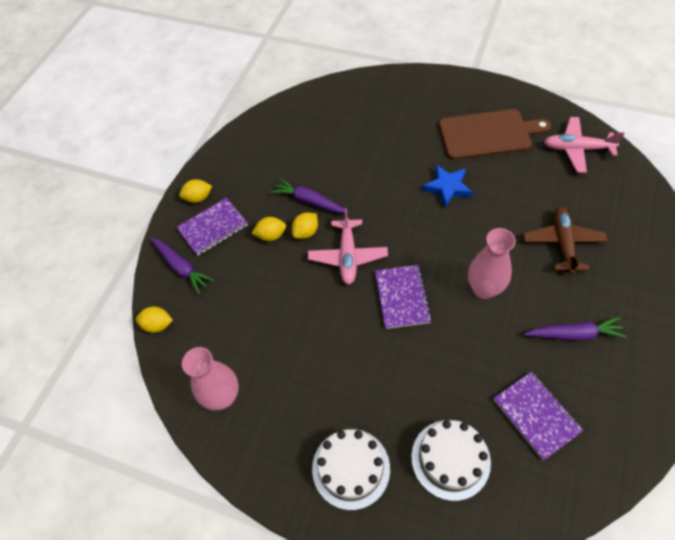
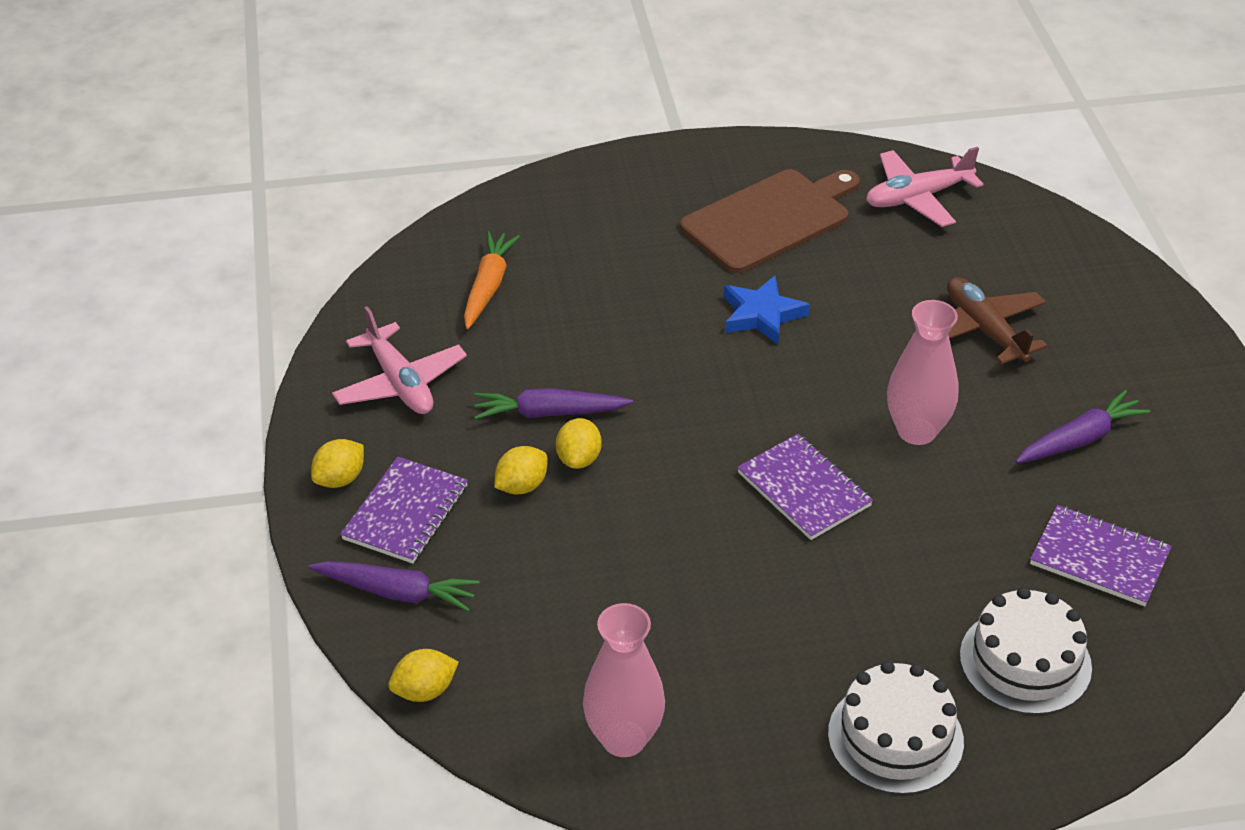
camera: 35 degrees left, 15 degrees down
(327, 123) = (488, 286): none -> orange carrot
(348, 256) = (675, 467): pink plane -> pink plane (400, 383)

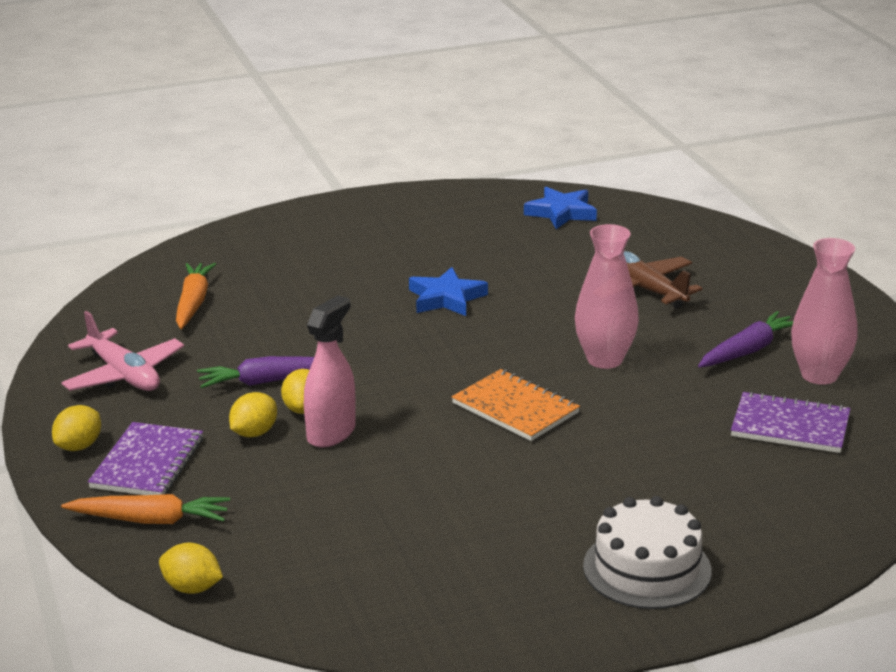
camera: 10 degrees left, 15 degrees down
(397, 592) = (150, 520): purple carrot -> orange carrot
(424, 691) = (192, 588): yellow lemon -> yellow lemon turned 60 degrees clockwise
(602, 497) = (331, 433): none -> pink spray bottle
(624, 738) = (393, 600): pink vase -> pink vase (819, 375)
(770, 219) = (437, 237): brown cutting board -> none
(804, 489) = (515, 408): purple notebook -> orange notebook
(917, 197) = (561, 212): pink plane -> blue star
(1025, 661) = (747, 502): white cake -> none

